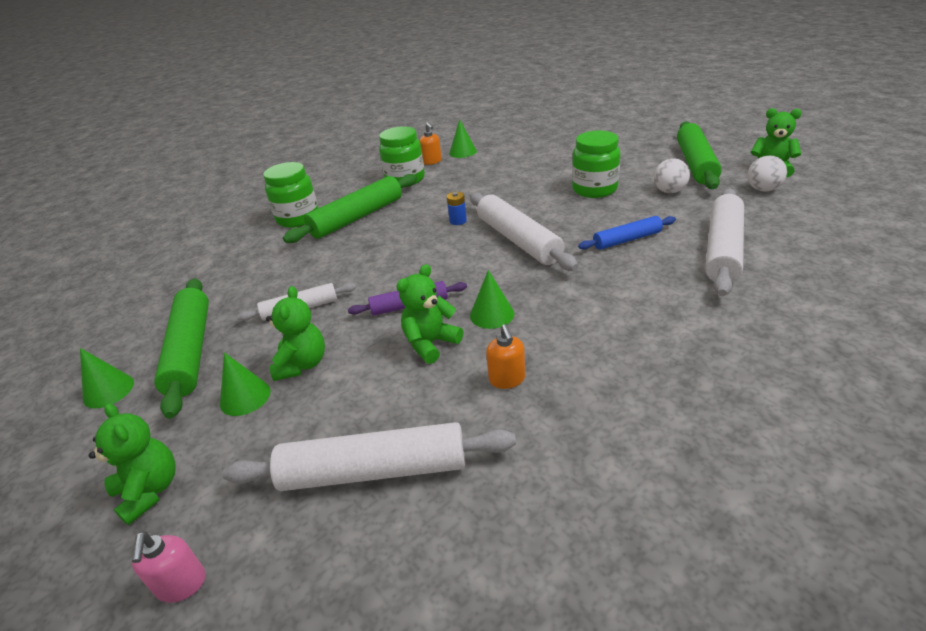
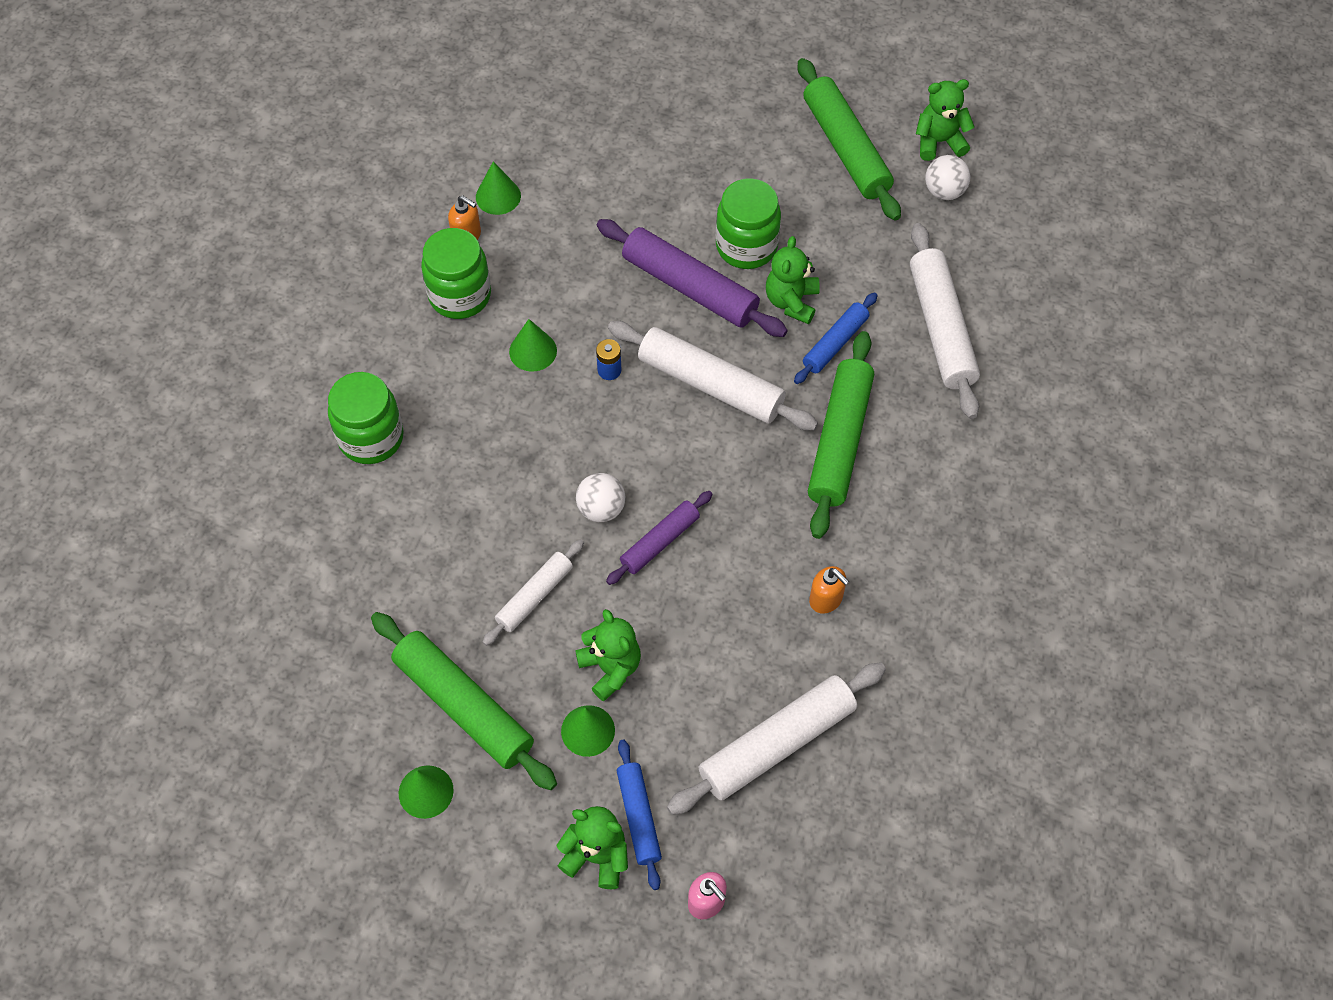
camera: 35 degrees left, 25 degrees up
(211, 476) = (638, 817): none -> blue rolling pin
(357, 217) = (460, 407): green rolling pin -> green rolling pin (839, 441)
(430, 343) = (723, 586): green teddy bear -> green teddy bear (791, 301)
(492, 314) = (758, 520): green cone -> green cone (533, 351)
(542, 198) = (690, 287): none -> purple rolling pin
(669, 191) = (840, 225): white ball -> white ball (601, 509)

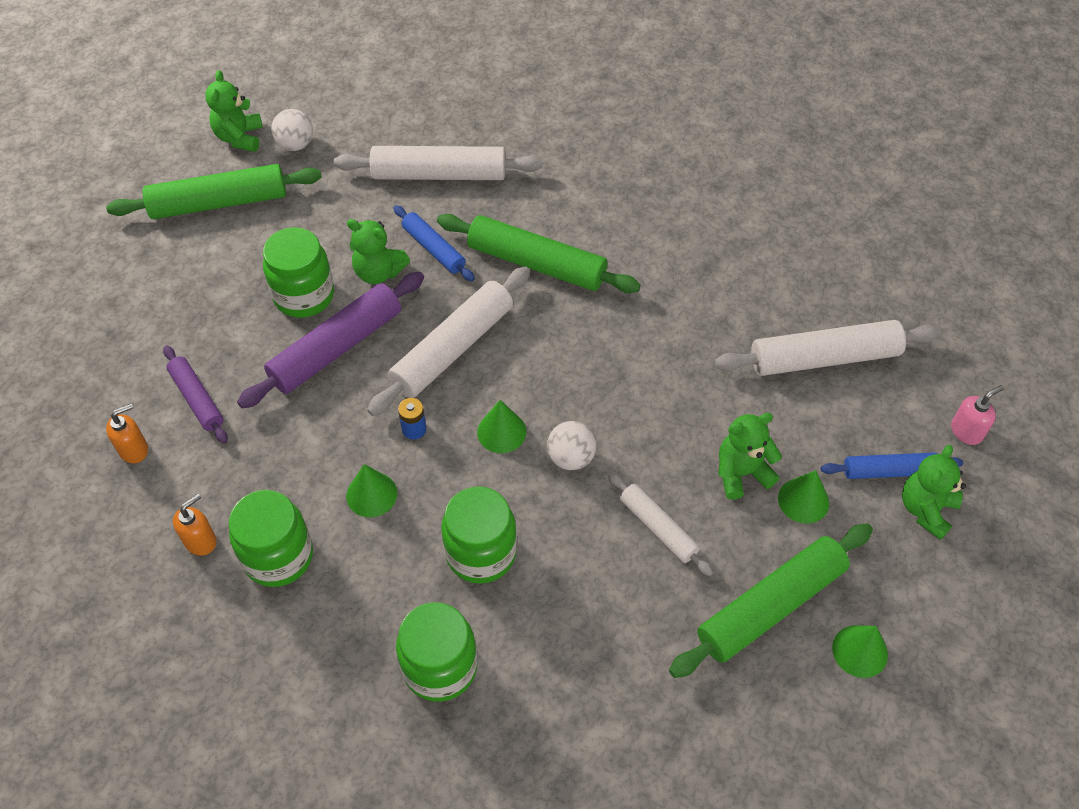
camera: 80 degrees left, 5 degrees down
(485, 449) = (481, 553): none -> green jar
(498, 196) = (158, 503): green cone -> green cone (501, 432)
(660, 542) = (615, 414): purple rolling pin -> purple rolling pin (197, 399)
(777, 744) = (824, 358): white rolling pin -> white rolling pin turned 75 degrees counterclockwise
(826, 599) = (692, 300): orange soap dispenser -> orange soap dispenser (134, 449)

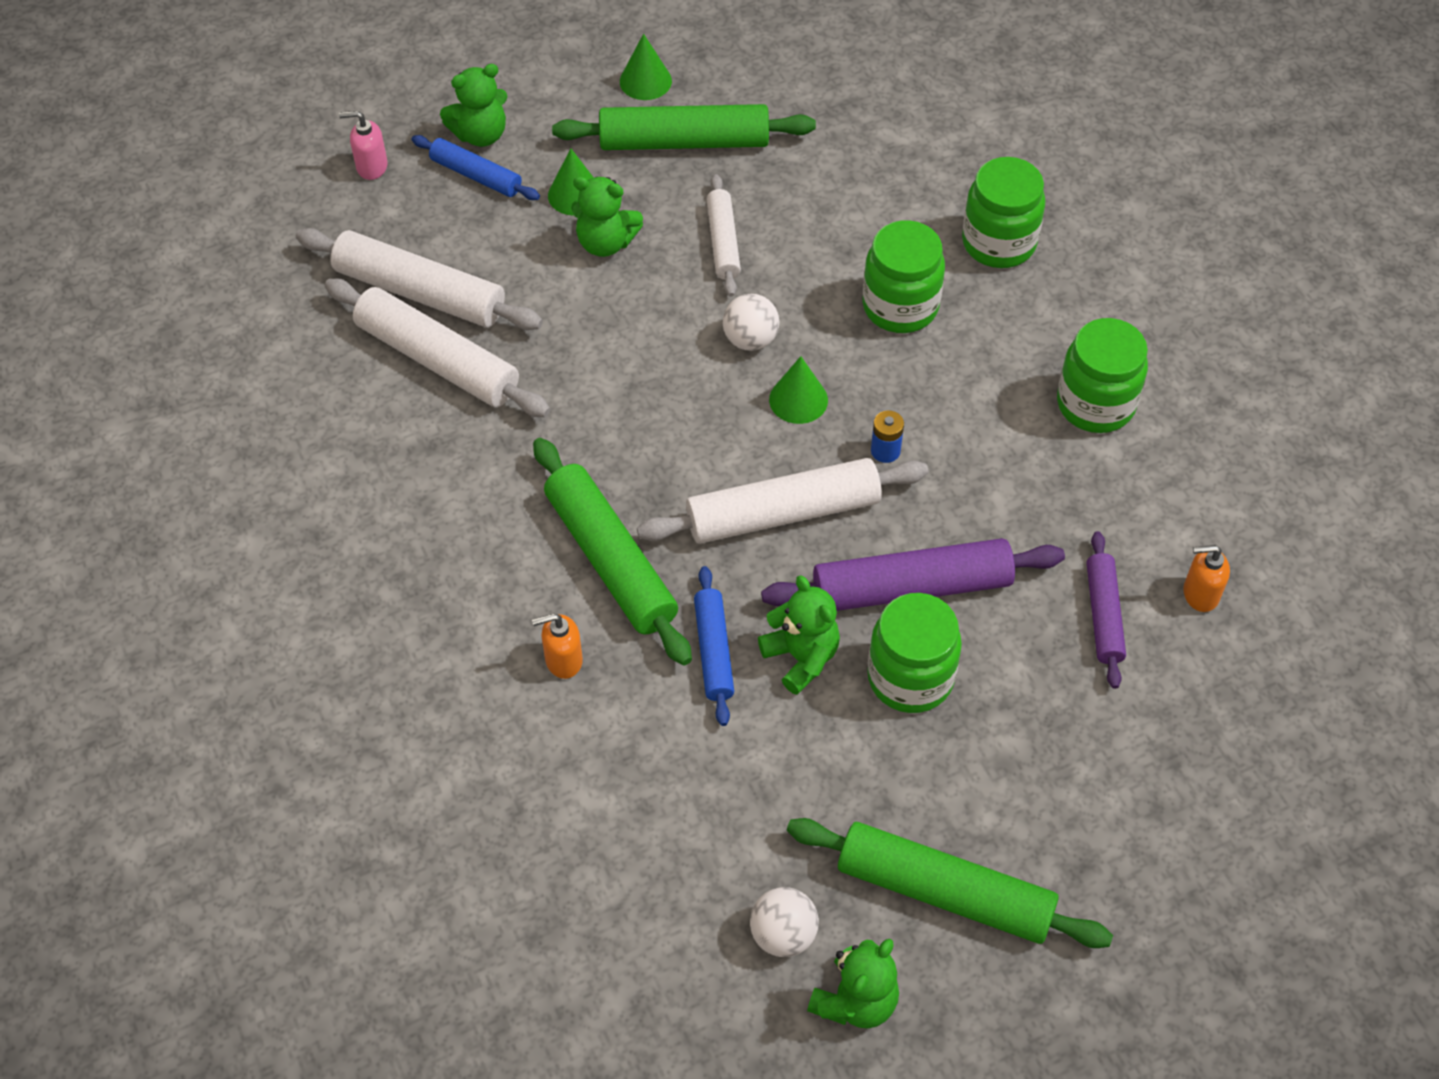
camera: 145 degrees left, 0 degrees up
(200, 541) = (1167, 459): orange soap dispenser -> orange soap dispenser (563, 660)
(371, 494) = (970, 411): green cone -> none
(439, 174) = (626, 759): white rolling pin -> white rolling pin (438, 360)

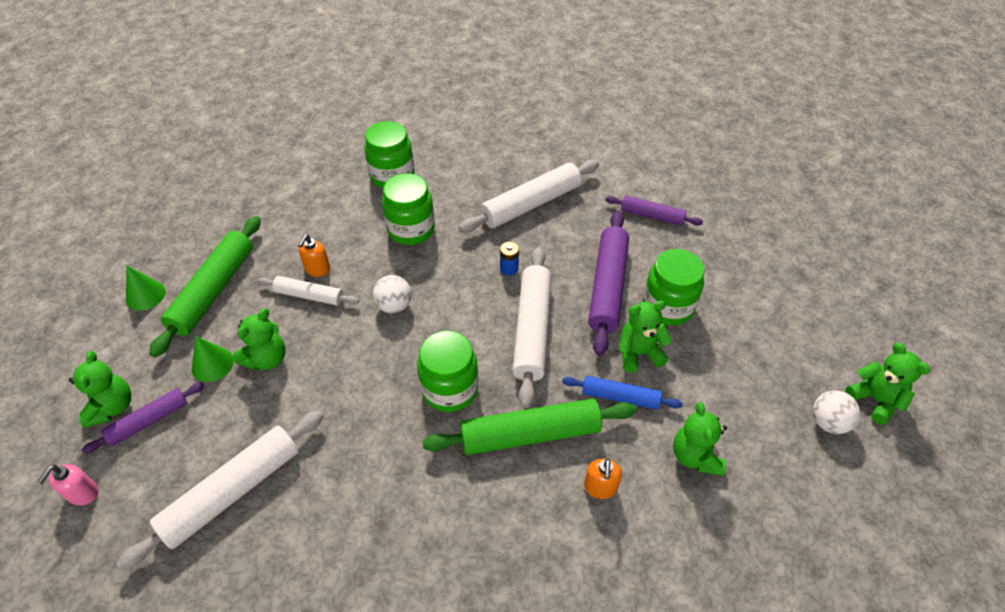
camera: 70 degrees left, 5 degrees down
(438, 360) = (304, 497): white rolling pin -> white rolling pin (531, 204)
(476, 175) = (148, 421): blue rolling pin -> purple rolling pin
(654, 764) = (695, 456): none -> green teddy bear
(798, 400) = (452, 296): green cone -> none
(944, 892) = (809, 336): green rolling pin -> none
(1095, 404) = (520, 175): green jar -> green jar (450, 389)
(1200, 594) = (651, 178): orange soap dispenser -> orange soap dispenser (317, 269)

